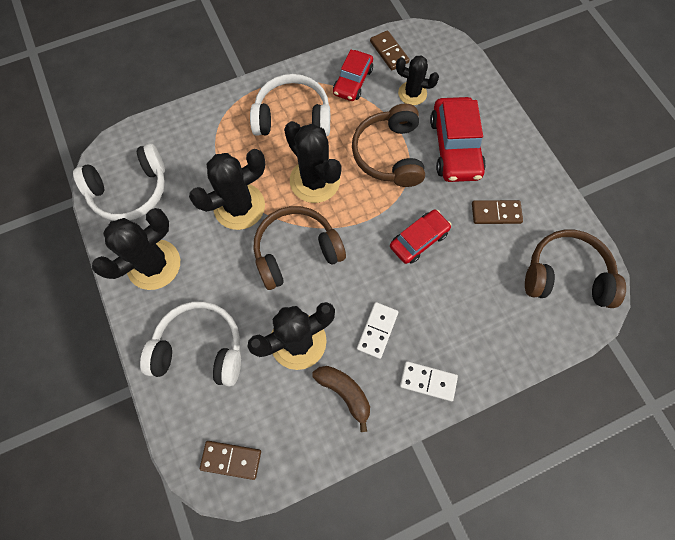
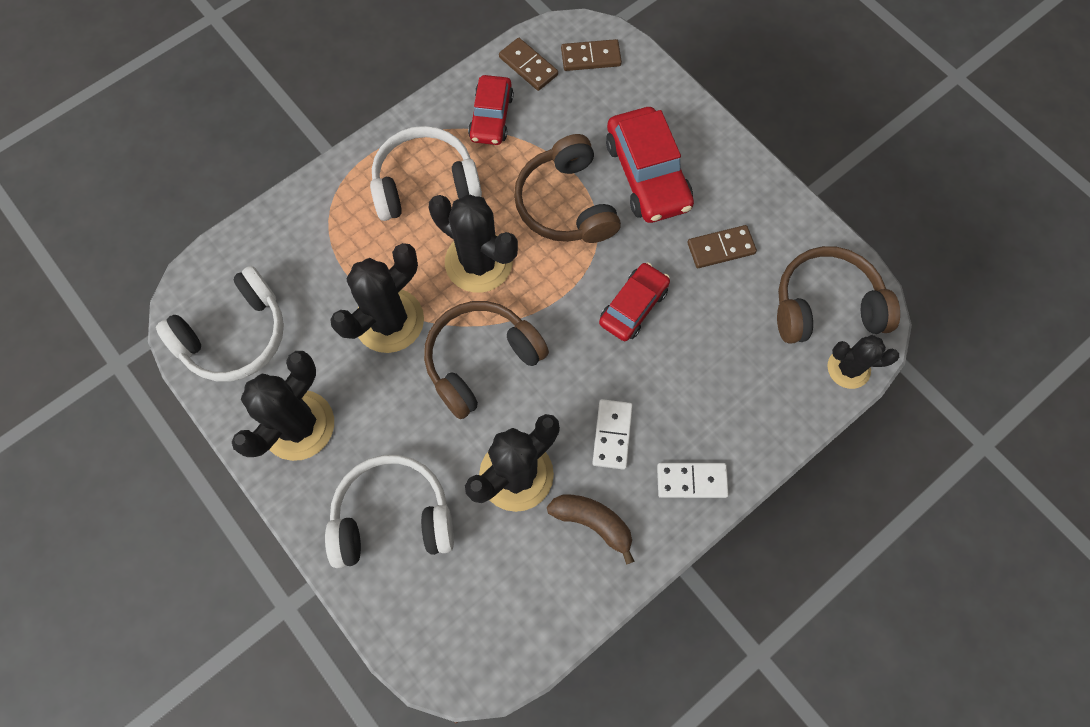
camera: 15 degrees left, 0 degrees up
(231, 459) = (474, 644): brown domino -> brown domino (591, 57)
(412, 93) = (574, 116): black cactus -> black cactus (848, 368)

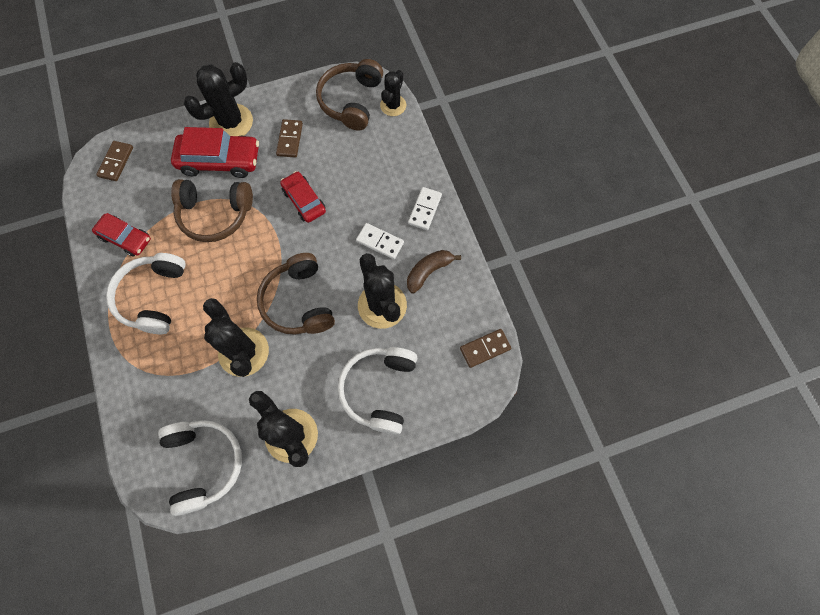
camera: 70 degrees left, 0 degrees up
(478, 262) = (229, 281): black cactus -> black cactus (231, 122)
(528, 66) = (100, 202): brown domino -> brown domino (485, 348)

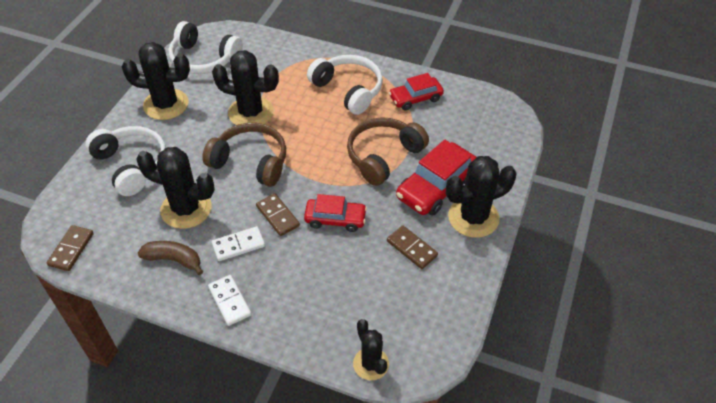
camera: 130 degrees right, 20 degrees down
(116, 162) = (498, 124): brown domino -> brown domino (277, 216)
(231, 122) = (473, 217): black cactus -> black cactus turned 60 degrees clockwise
(351, 101) = (412, 329): brown headphones -> none
(428, 272) = (173, 260): brown banana -> brown banana turned 75 degrees counterclockwise

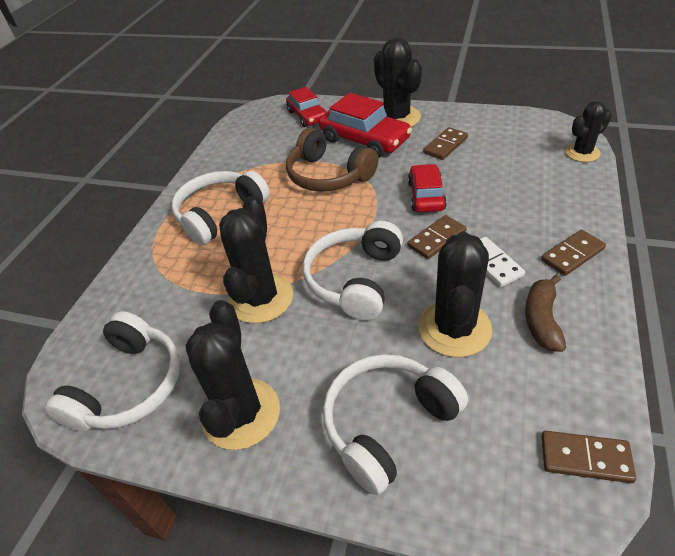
camera: 90 degrees left, 5 degrees down
(229, 301) = (572, 255): white domino -> brown domino
(251, 162) = (354, 279): brown headphones -> white headphones
(415, 98) = (237, 164): red car -> red car (307, 116)

